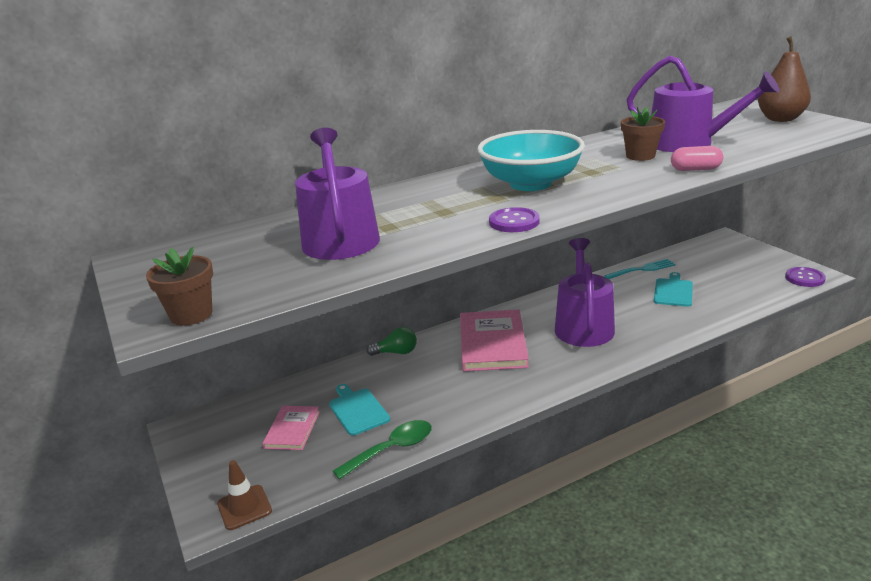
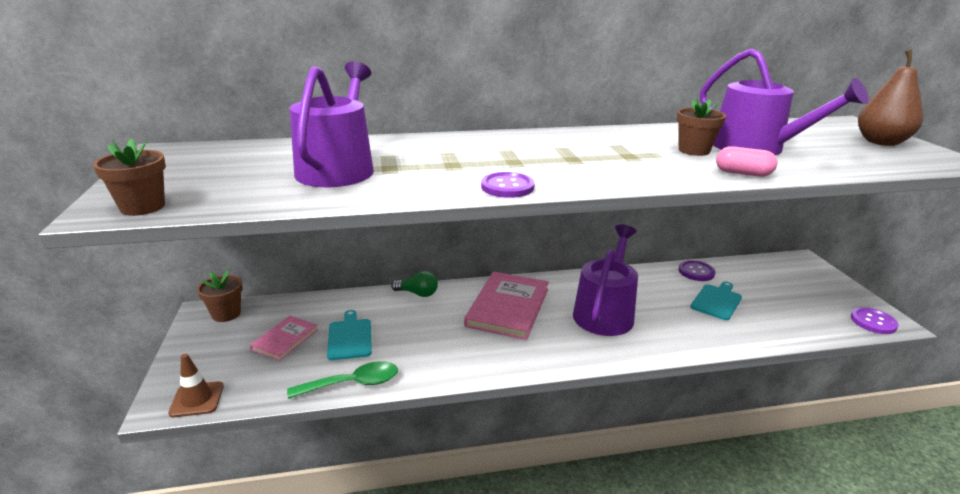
camera: 15 degrees right, 0 degrees up
(208, 423) = (226, 314): none -> brown flower pot
(530, 183) = (559, 155): turquoise bowl -> none
(642, 270) = (696, 272): turquoise fork -> purple button

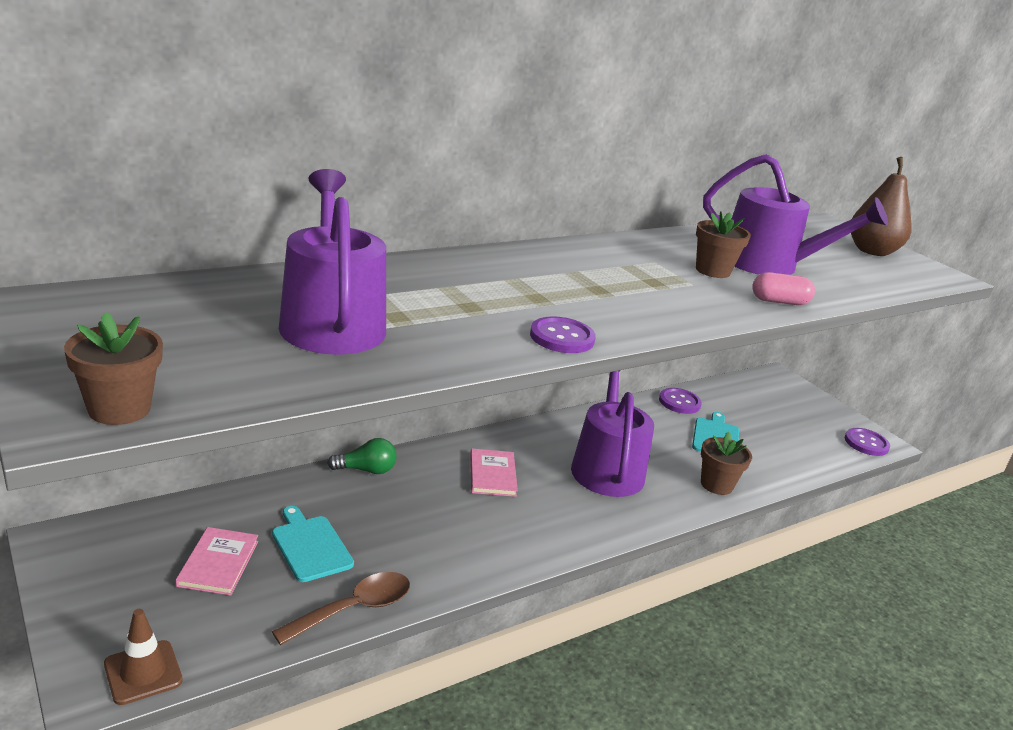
camera: 25 degrees left, 0 degrees up
(226, 314) = (98, 538): brown flower pot -> brown flower pot (716, 485)
(352, 384) = (353, 609): green spoon -> brown spoon
(508, 307) = (492, 475): pink book -> pink book, size x0.55

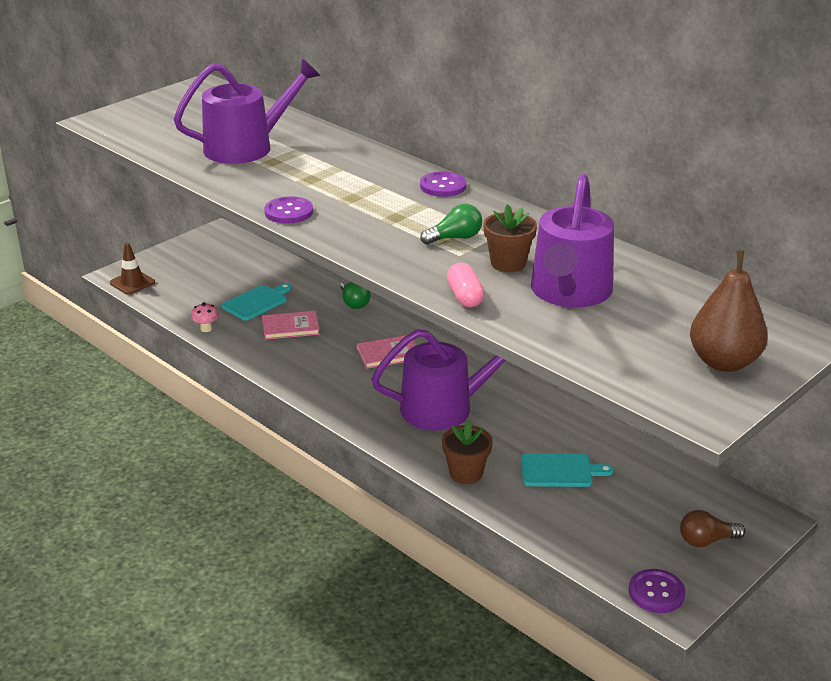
camera: 80 degrees right, 5 degrees up
(119, 409) = (113, 126): brown flower pot -> none
(218, 563) = (224, 279): pink book -> pink book (290, 327)
(353, 609) = (206, 329): brown spoon -> pink mushroom
(655, 277) = (455, 238): none -> green light bulb
(679, 402) = (613, 443): purple button -> purple button (443, 186)
(804, 405) = (706, 541): none -> brown light bulb

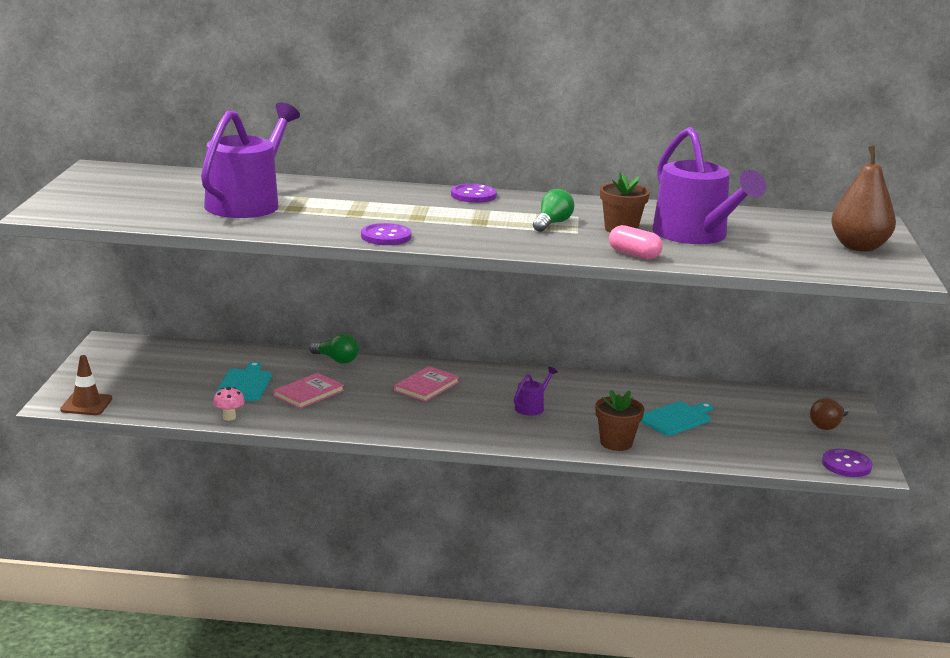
camera: 40 degrees left, 10 degrees down
(445, 407) = (531, 407): purple watering can -> purple watering can, size x0.42

